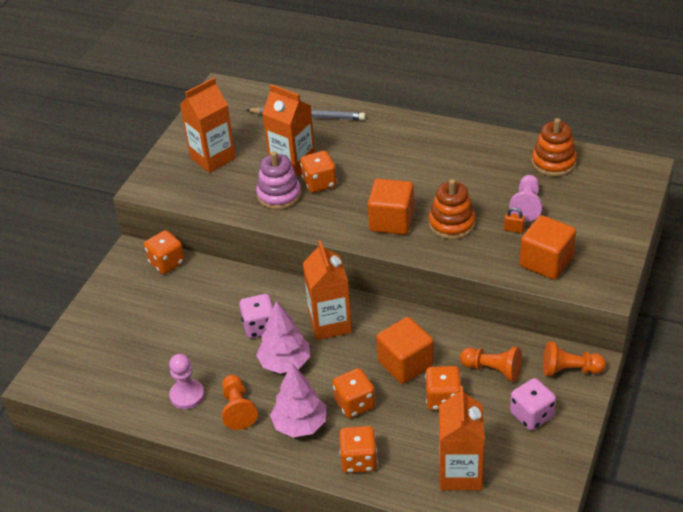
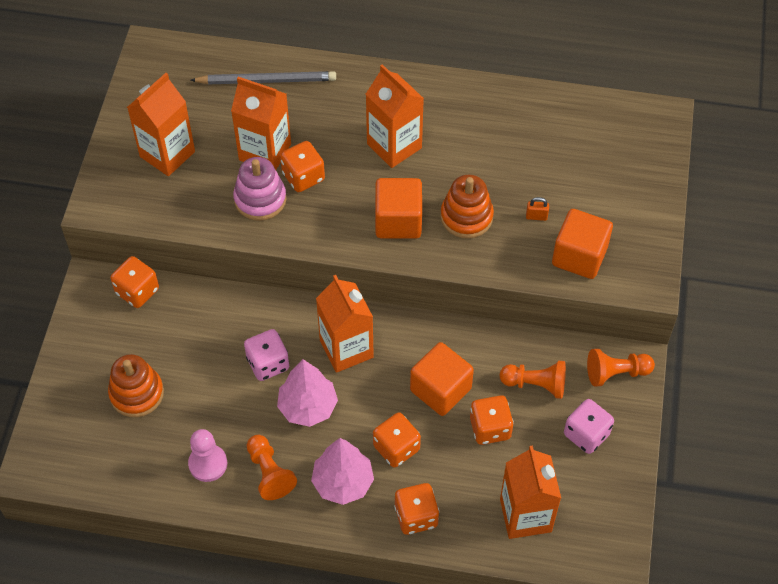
camera: 15 degrees left, 15 degrees up
(402, 169) = (394, 146): none -> orange carton
(526, 205) = (544, 182): pink pawn -> none
(553, 162) = (563, 119): orange stacking toy -> orange stacking toy (137, 393)

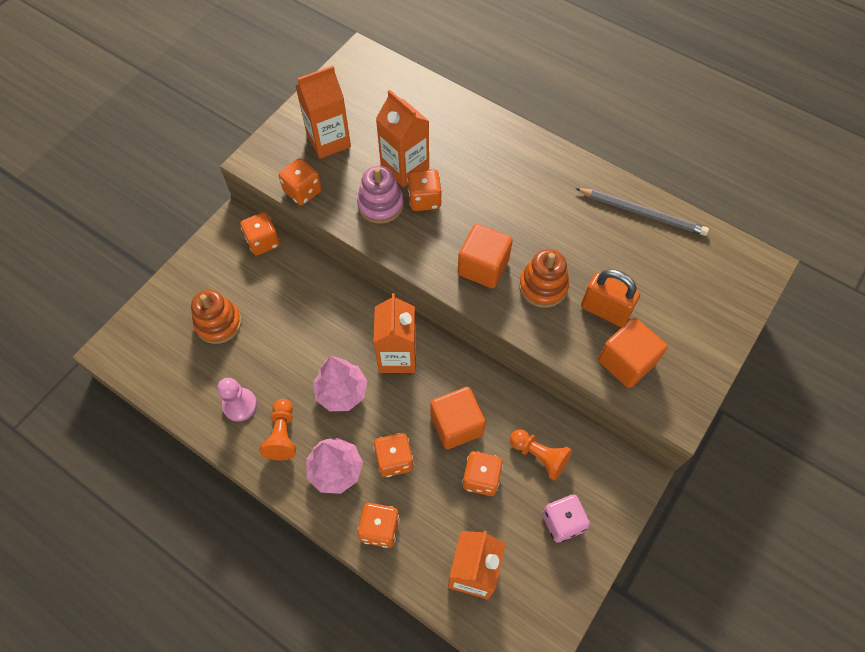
camera: 25 degrees right, 5 degrees up
(169, 217) = (303, 191): none -> orange dice
(267, 80) = (437, 111): grey pencil -> grey pencil (642, 213)
(268, 364) = (329, 342): pink dice -> none
(394, 146) = (512, 202): orange carton -> none
(536, 216) = (604, 310): orange padlock -> orange padlock, size x2.36
(616, 373) = (615, 477): orange pawn -> none

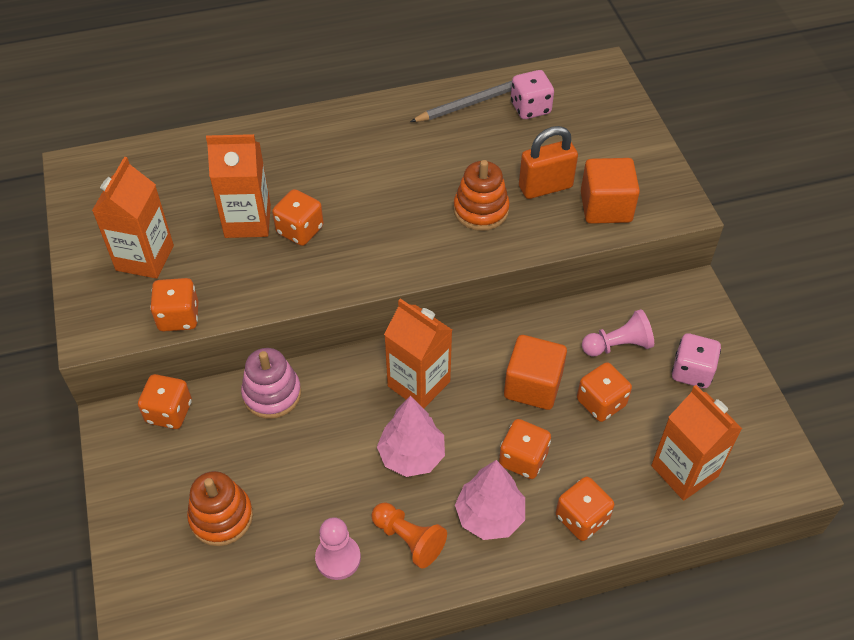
camera: 50 degrees left, 10 degrees down
(380, 204) = (267, 266): pink stacking toy -> pink stacking toy (272, 394)
(483, 267) = (418, 237): orange cube -> none
(539, 456) = (618, 345): orange pawn -> pink pawn
(669, 248) = (530, 108): none -> pink dice

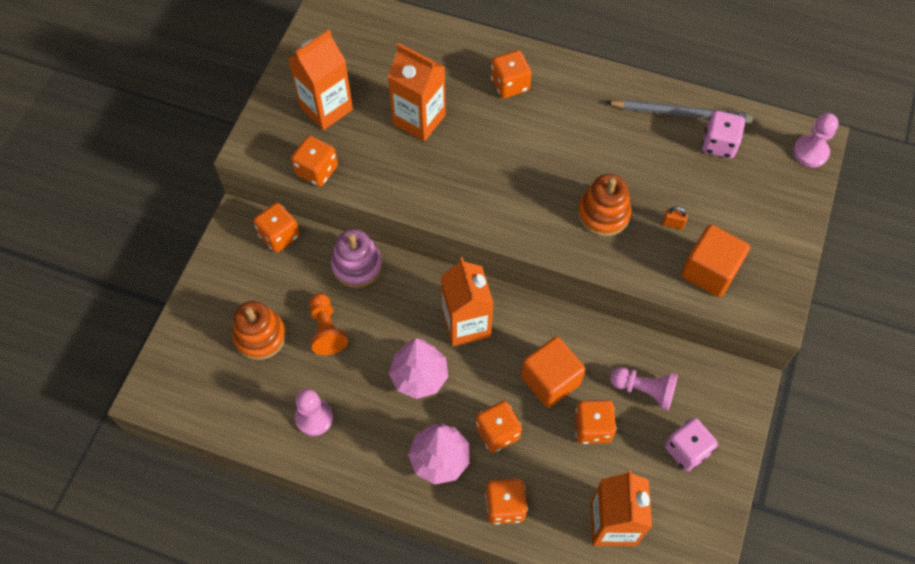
camera: 35 degrees right, 10 degrees up
(300, 230) = (451, 150): orange dice -> orange dice (510, 84)
(409, 539) = (371, 437): orange pawn -> orange pawn (326, 330)
(545, 187) = (673, 224): orange padlock -> orange padlock, size x0.42
(606, 78) = (810, 152): none -> pink pawn

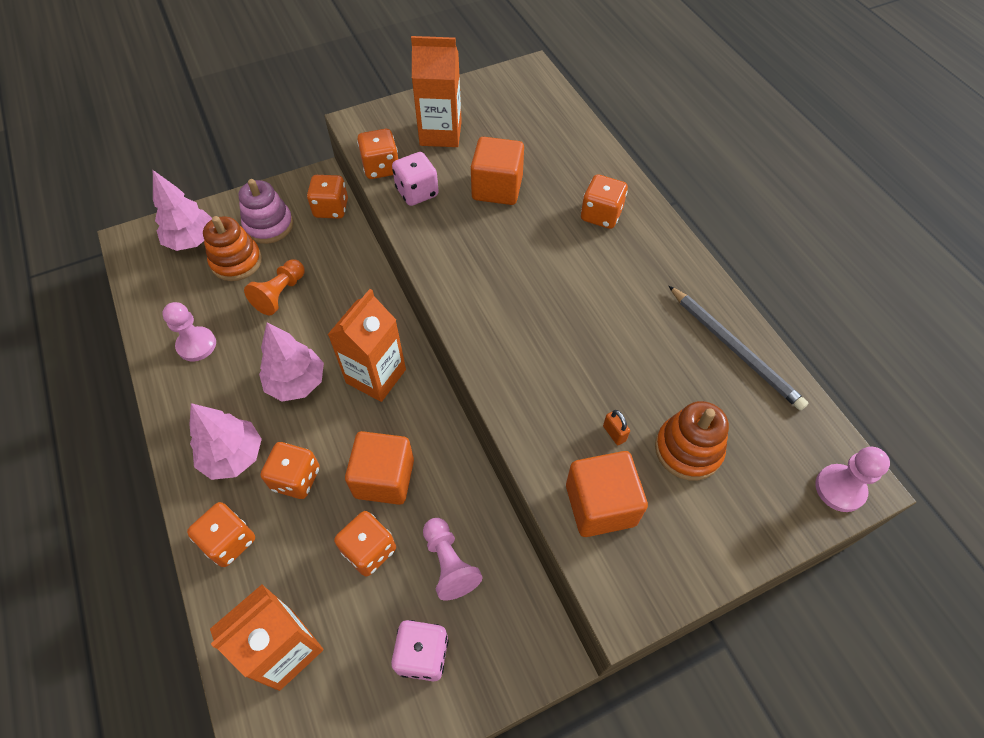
camera: 45 degrees right, 5 degrees down
(201, 351) = (192, 240): none -> pink tree
(357, 265) = (354, 269): pink stacking toy -> pink stacking toy (269, 225)
(419, 120) = (497, 188): orange carton -> orange cube
(603, 214) = (559, 372): orange stacking toy -> orange stacking toy (688, 449)
(719, 144) = (743, 403): pink dice -> pink dice (417, 192)

